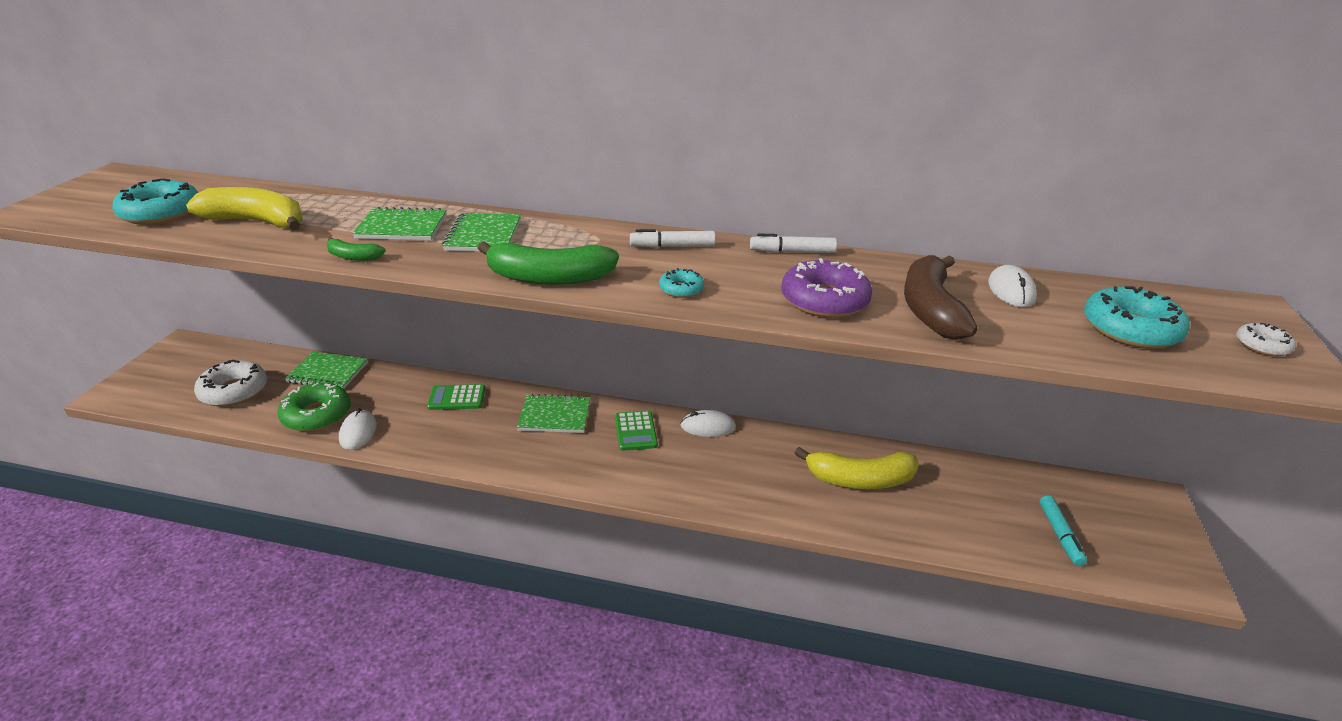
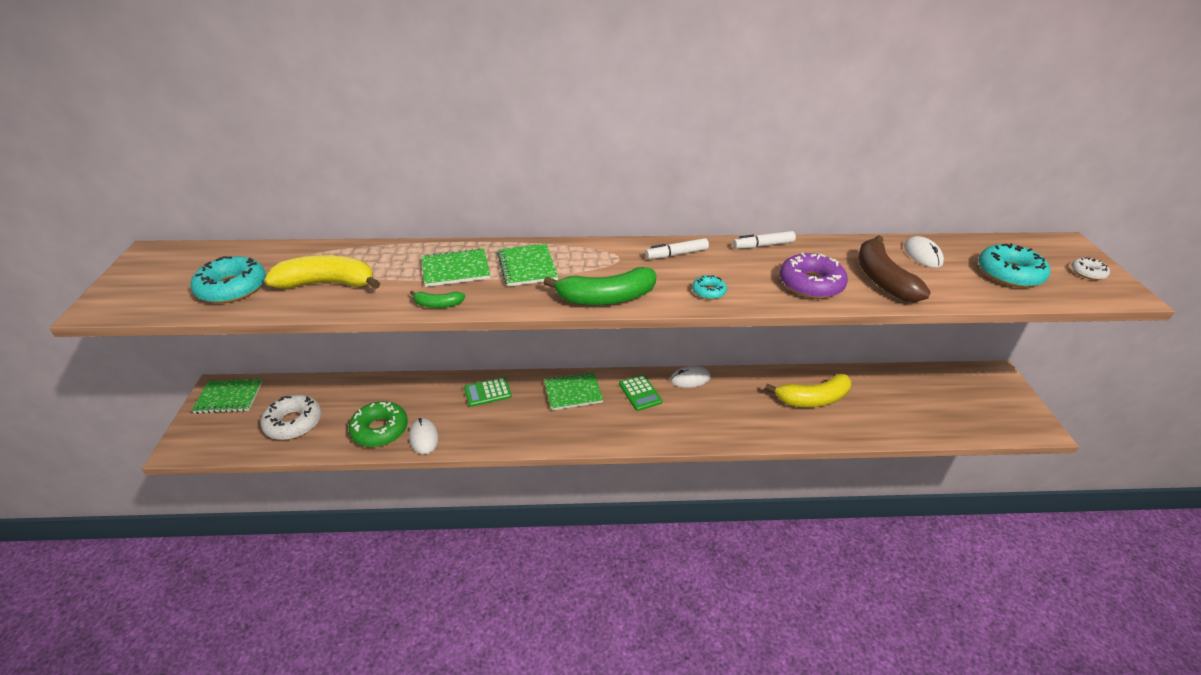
camera: 15 degrees left, 5 degrees up
(328, 372) = (366, 390): green notebook -> green notebook (229, 397)
(1060, 535) = (953, 412): turquoise marker -> none

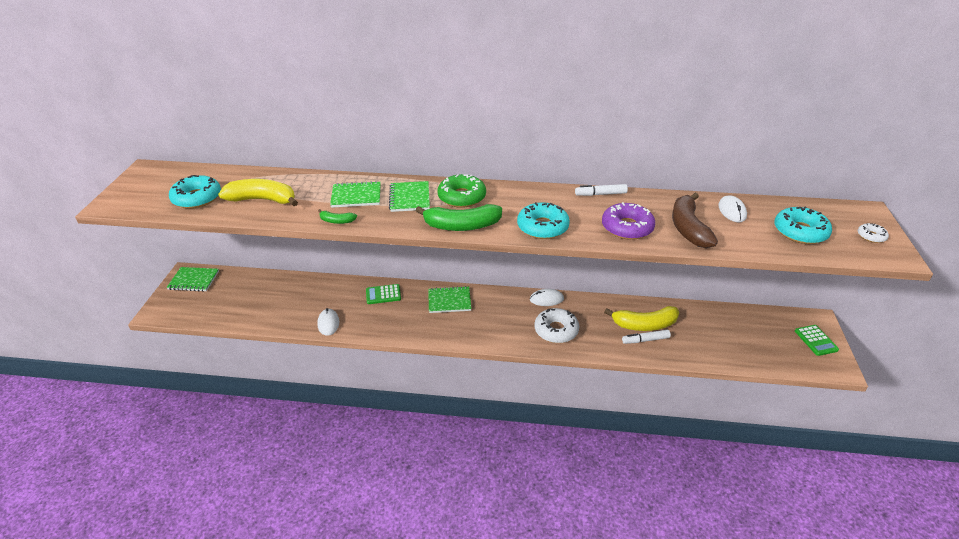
camera: 10 degrees right, 0 degrees up
(293, 423) = (236, 303): white donut -> white donut (556, 330)
(380, 430) = (297, 314): green donut -> green donut (462, 197)
(640, 393) = (502, 306): green calculator -> green calculator (816, 340)
(676, 254) = (528, 196): white marker -> white marker (645, 340)
(708, 291) = (542, 227): turquoise donut -> turquoise donut, size x1.94

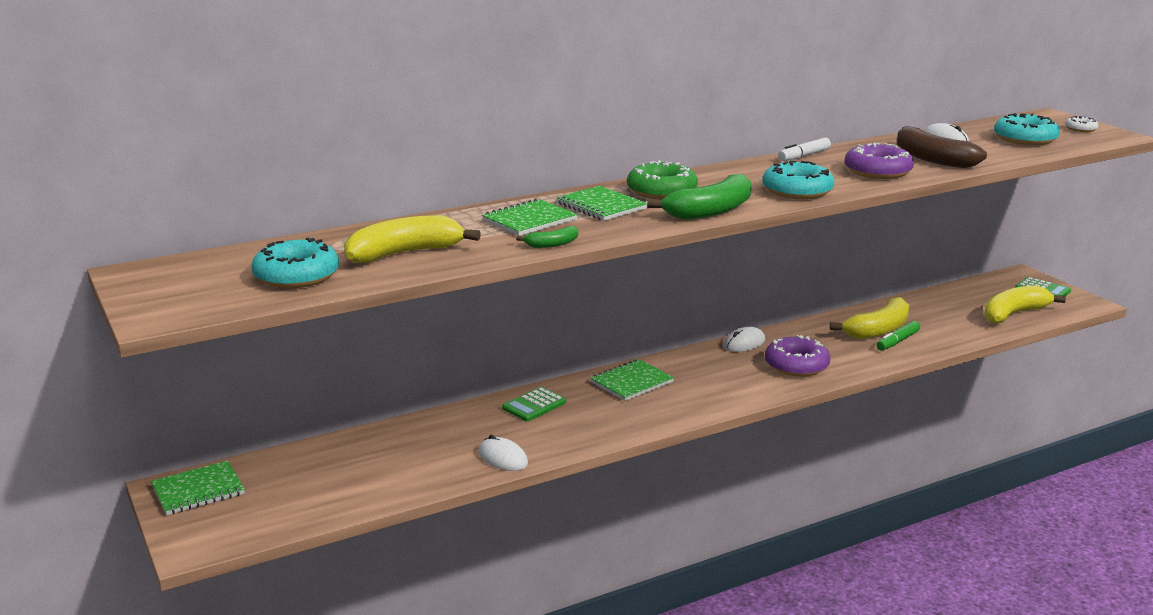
camera: 35 degrees left, 15 degrees down
(556, 330) = (796, 365): white donut -> purple donut
(645, 340) = (897, 341): white marker -> green marker
(762, 353) = (1013, 314): none -> yellow banana

